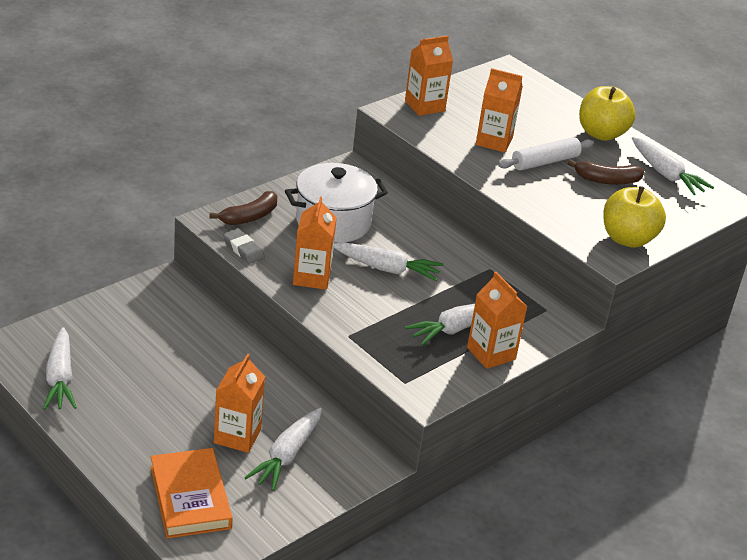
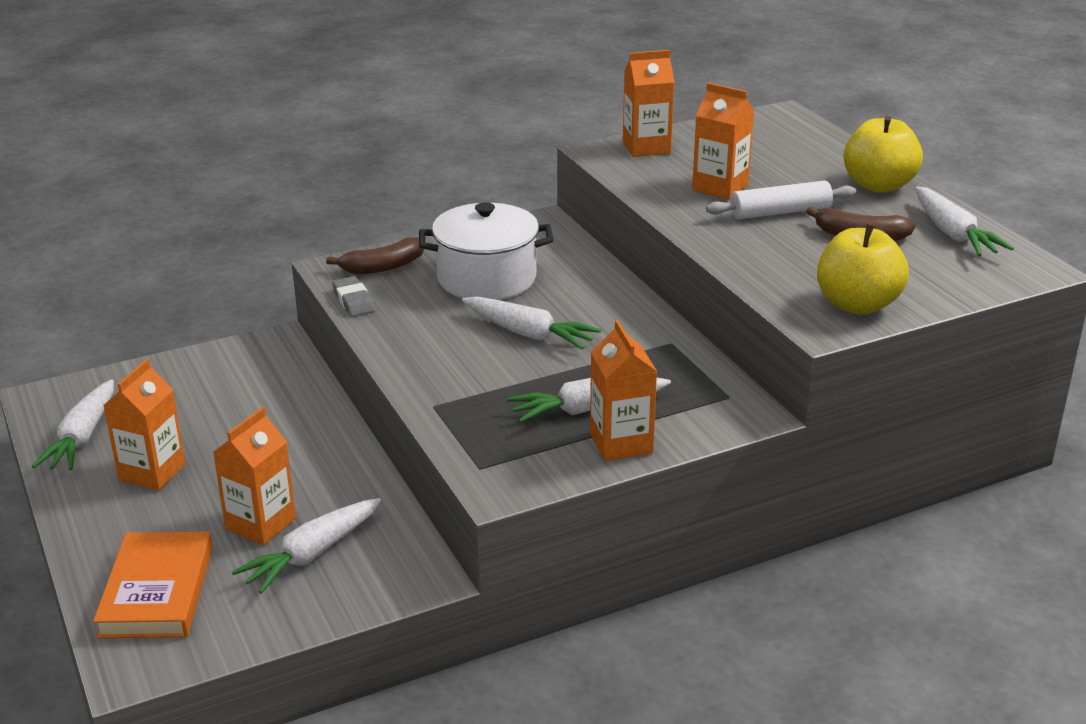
camera: 20 degrees right, 5 degrees down
(312, 277) = (423, 336): orange carton -> orange carton (152, 472)

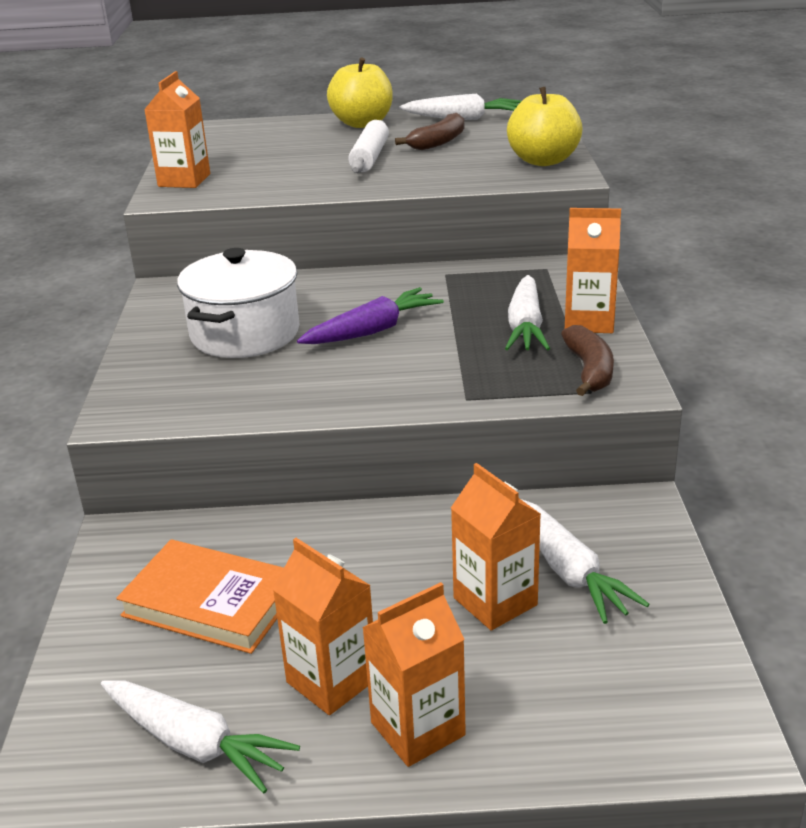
camera: 65 degrees left, 0 degrees up
(157, 591) = (587, 704): orange book -> orange book (211, 602)
(353, 301) = (209, 413): grey eraser -> none
(383, 267) = (154, 385): brown banana -> brown banana (589, 370)
(528, 334) = (373, 330): white carrot -> purple carrot
(720, 187) = (300, 168): orange carton -> orange carton (417, 729)

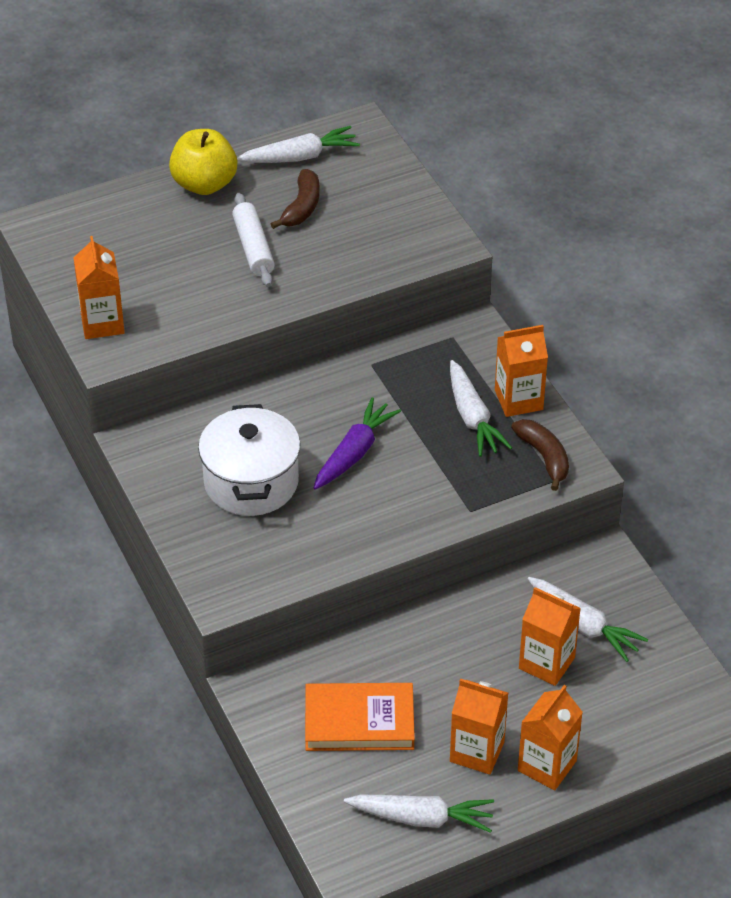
camera: 25 degrees left, 15 degrees up
(543, 161) = (416, 223): yellow apple -> none

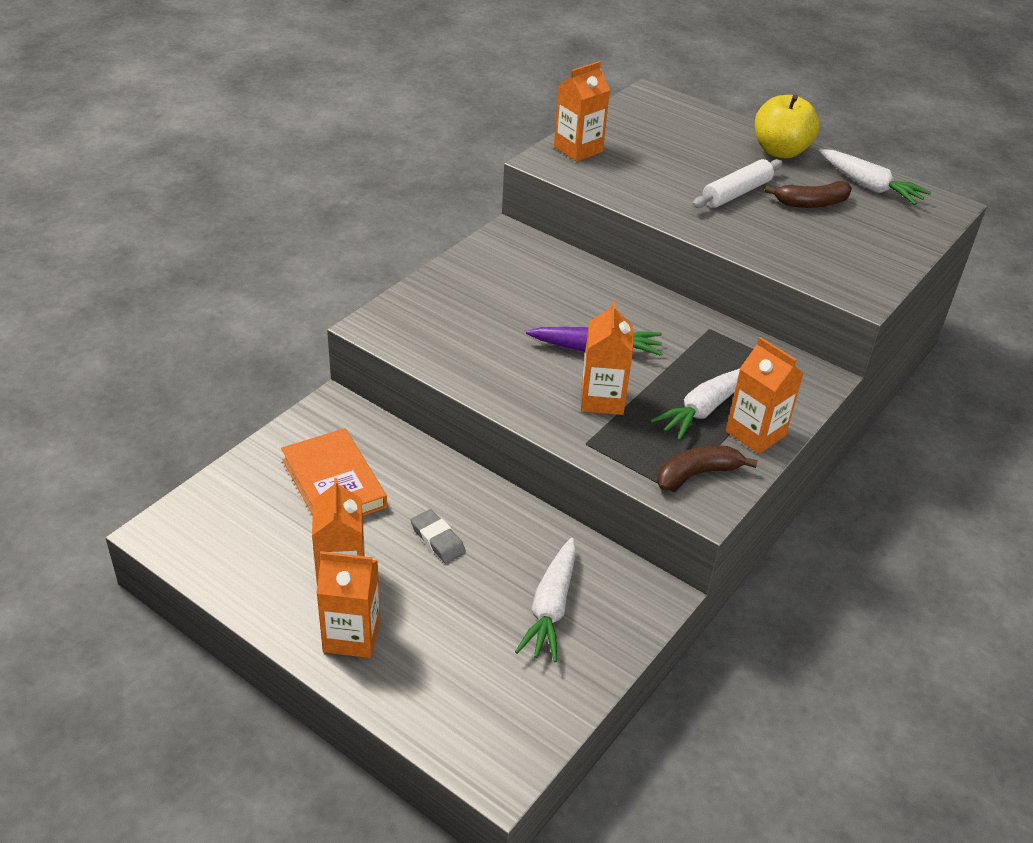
camera: 60 degrees right, 5 degrees down
(251, 482) = (513, 303): white pot -> none
(422, 818) = (241, 561): white carrot -> none
(470, 671) = (438, 539): none -> grey eraser
(544, 457) = (697, 474): brown banana -> brown banana turned 150 degrees counterclockwise
(546, 663) = (483, 594): orange carton -> orange carton (602, 399)

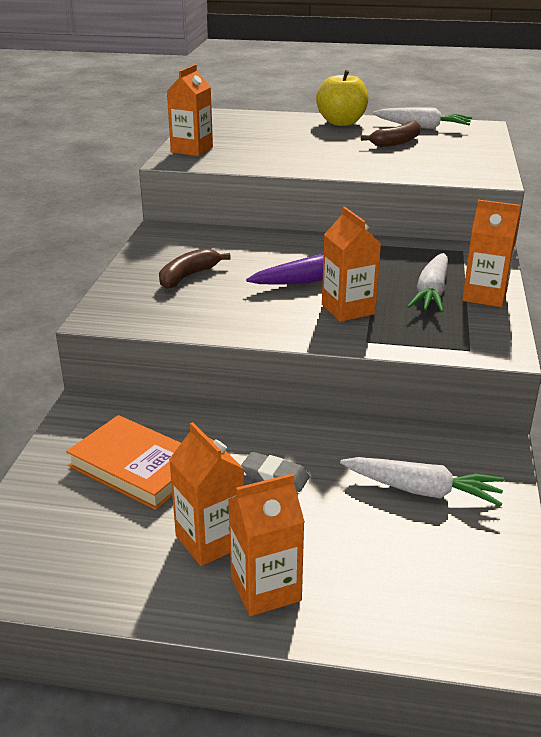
camera: 25 degrees left, 10 degrees down
(551, 608) = (422, 490): white carrot -> white carrot turned 60 degrees counterclockwise
(697, 474) = (473, 333): brown banana -> brown banana (188, 276)
(736, 193) = (338, 148): white rolling pin -> none

